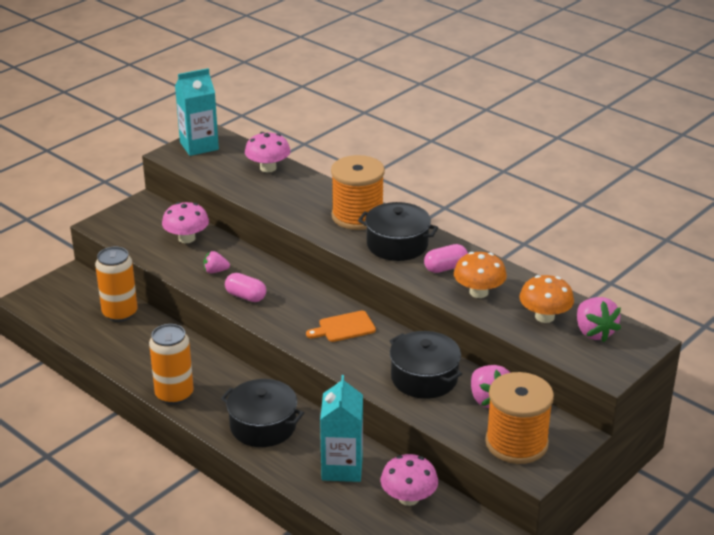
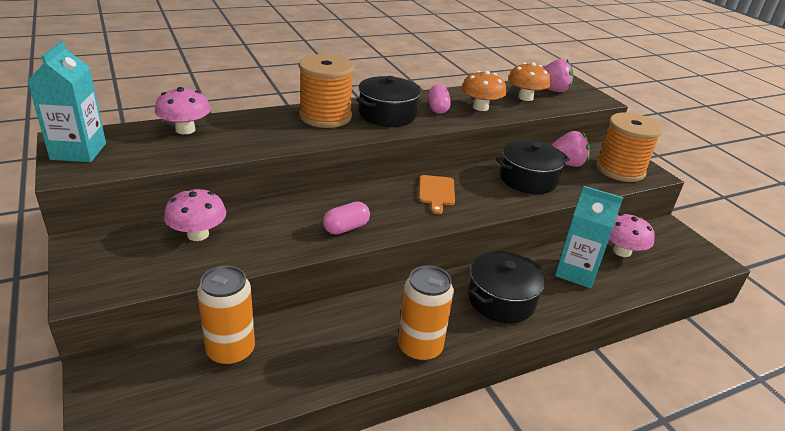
camera: 70 degrees left, 0 degrees up
(215, 271) = (282, 233): pink strawberry -> none

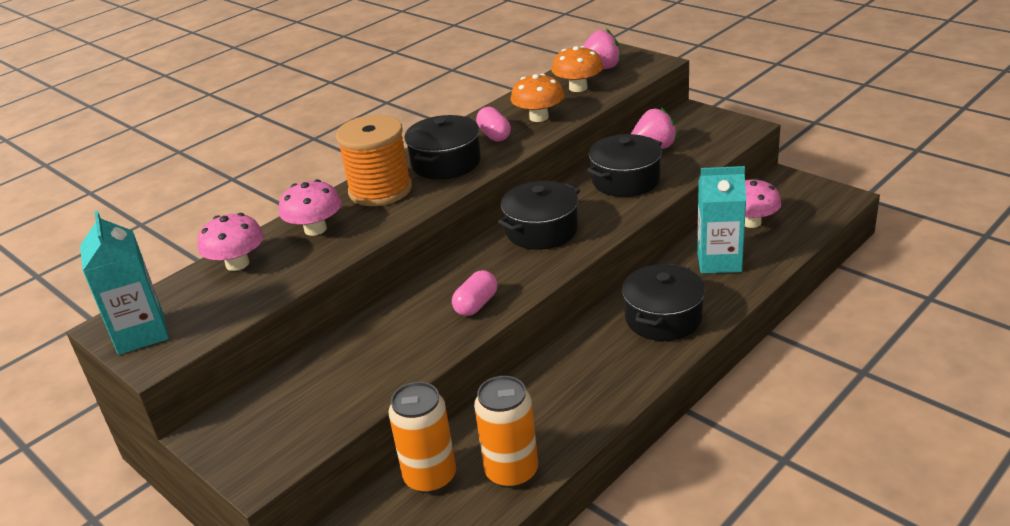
camera: 15 degrees left, 0 degrees up
(198, 234) = (325, 373): pink mushroom -> pink mushroom (315, 229)
(420, 347) = (614, 395): orange can -> orange can (511, 471)
(436, 192) = (541, 230): orange cutting board -> black pot
(620, 170) = (711, 134): orange spool -> none

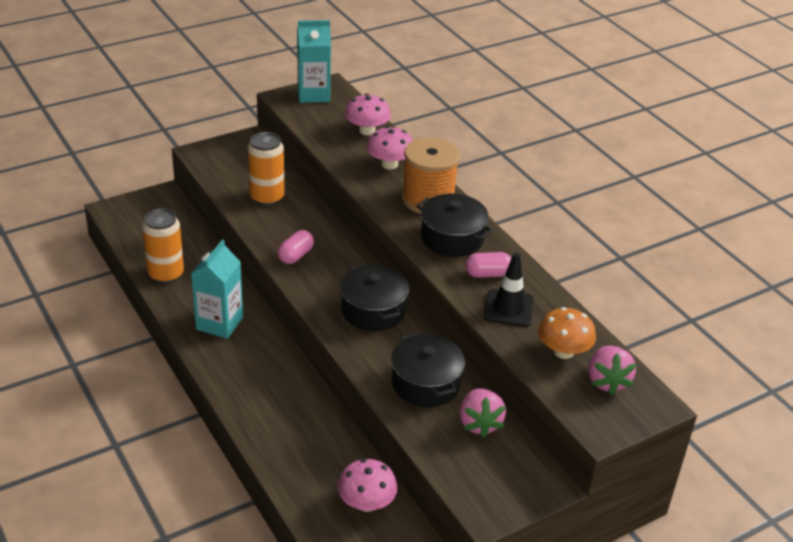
camera: 100 degrees right, 5 degrees up
(430, 477) = (188, 242): orange can -> orange can (267, 197)
(476, 305) = (295, 255): pink capsule -> pink capsule turned 75 degrees clockwise
(539, 117) = (508, 308): orange mushroom -> black traffic cone
(663, 318) = (263, 389): black pot -> none
(719, 261) = (317, 453): turquoise carton -> turquoise carton (219, 323)

